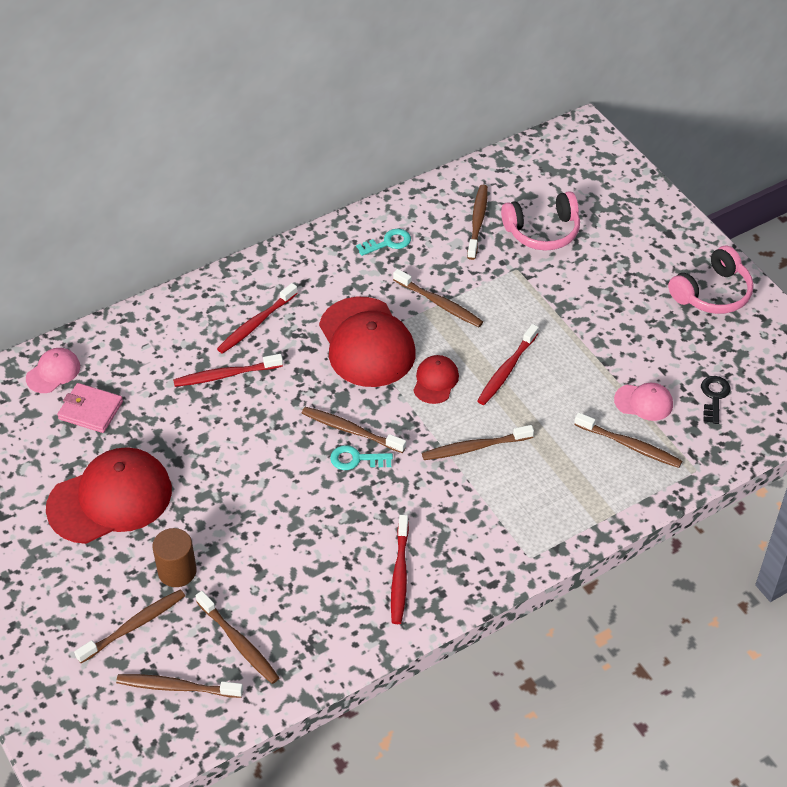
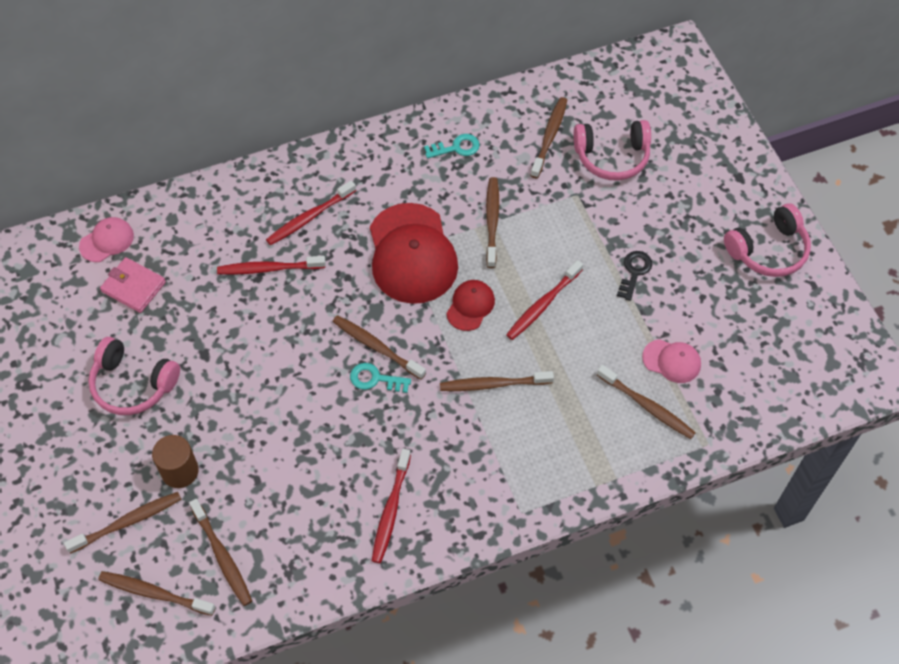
camera: 10 degrees right, 10 degrees up
(110, 499) = (133, 384): red cap -> pink headphones
(439, 303) = (492, 221): brown toothbrush -> brown toothbrush turned 135 degrees counterclockwise
(714, 397) = (744, 366): black key -> black key (634, 272)

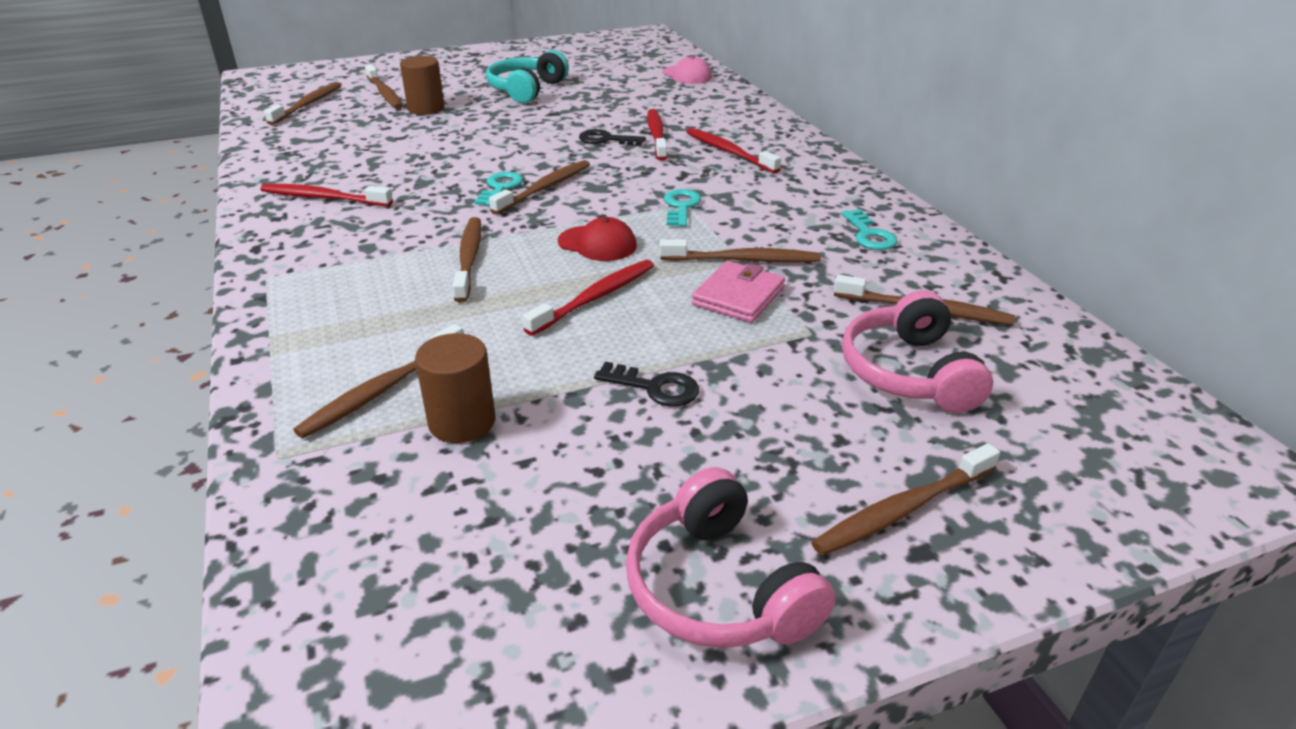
camera: 90 degrees right, 25 degrees down
(133, 287) = (634, 86): pink wallet -> pink wallet (738, 296)
(133, 384) = (526, 90): pink headphones -> turquoise headphones
(222, 556) = (325, 126): brown toothbrush -> brown toothbrush (903, 509)
(276, 307) = (606, 139): none -> black key
(412, 254) = (681, 207): red cap -> turquoise key
(543, 304) = (595, 298): red toothbrush -> red toothbrush turned 90 degrees clockwise
(672, 361) = (462, 422): pink cap -> brown cylinder

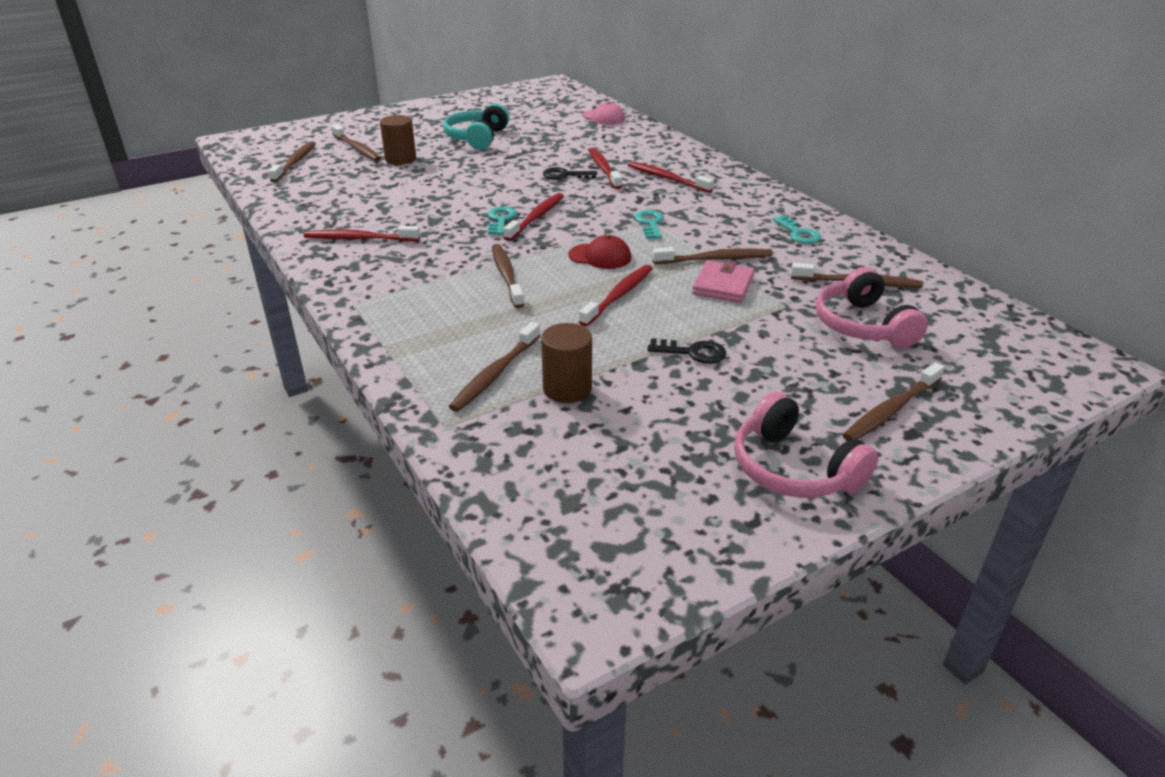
camera: 10 degrees left, 0 degrees up
(544, 188) = (536, 217): brown toothbrush -> red toothbrush

